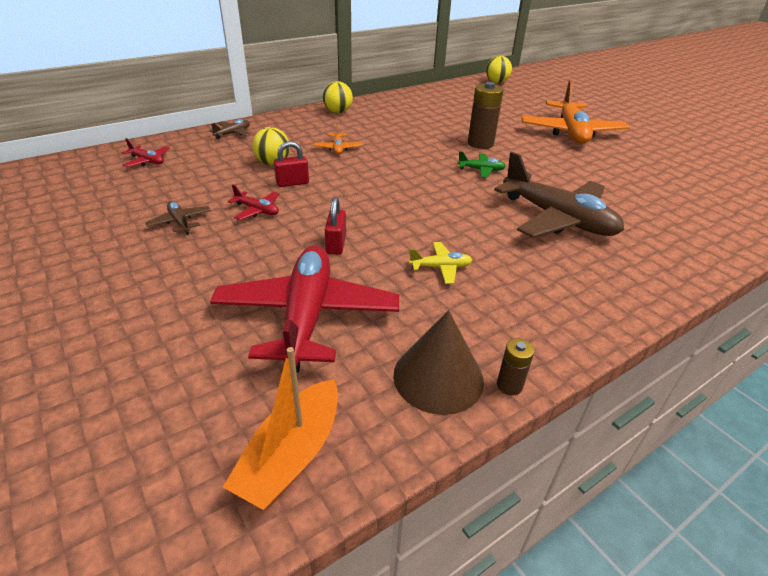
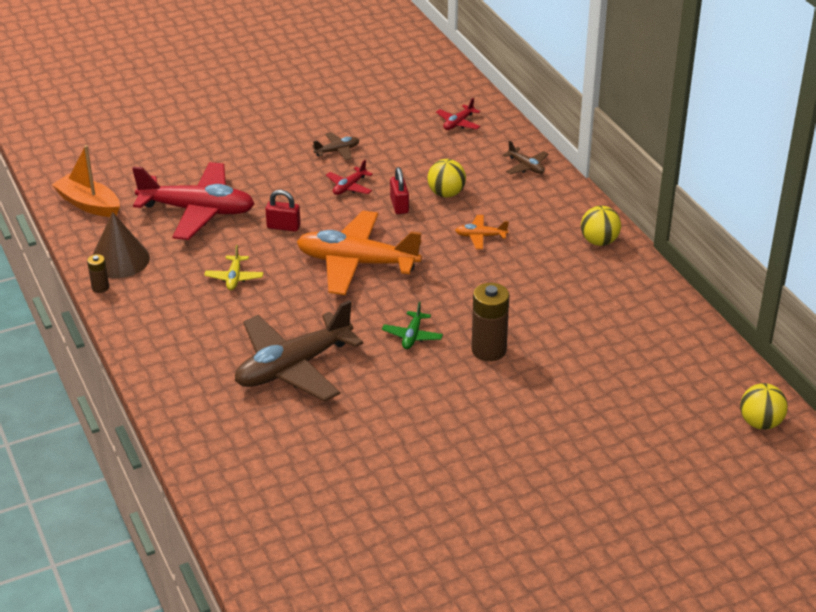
camera: 100 degrees right, 0 degrees up
(571, 132) = (525, 450): orange plane -> orange plane (357, 263)

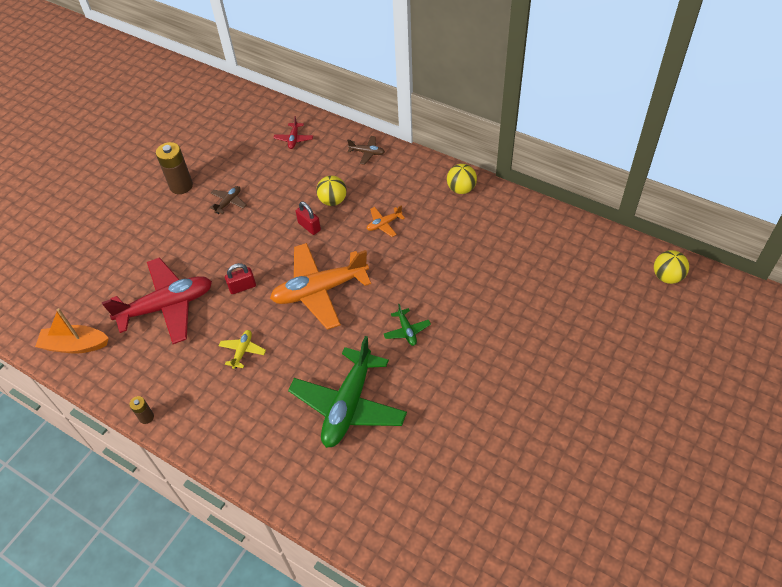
camera: 30 degrees left, 15 degrees up
(119, 260) = (141, 383): brown cone -> none
(234, 278) = (242, 351): yellow plane -> yellow plane turned 135 degrees counterclockwise
(293, 367) = (348, 405): brown plane -> green plane
(349, 187) = (262, 228): red plane -> none
(489, 350) = (465, 314): brown battery -> brown battery (181, 186)

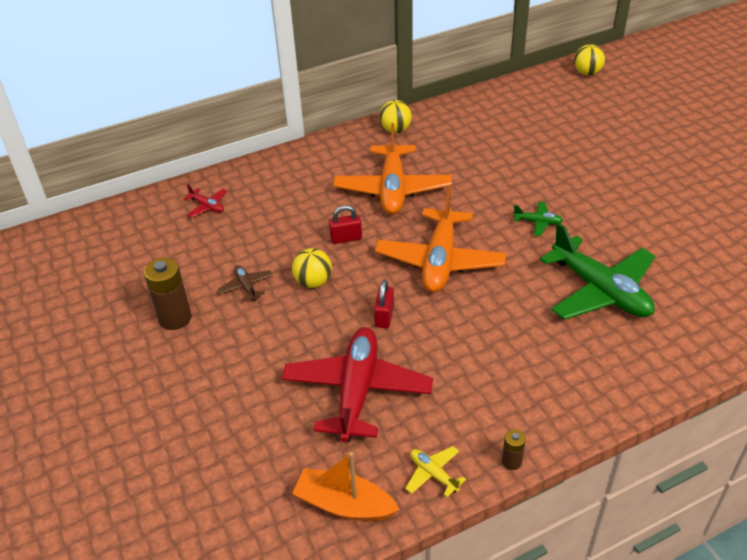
camera: 60 degrees left, 10 degrees down
(75, 345) = (344, 504): orange boat -> orange boat turned 75 degrees clockwise
(242, 351) = (475, 346): yellow plane -> yellow plane (433, 474)
(333, 201) = (327, 210): yellow ball -> yellow ball (313, 282)
(367, 153) = (286, 166): brown plane -> none
(384, 224) = (392, 189): orange plane -> orange plane, size x2.35

